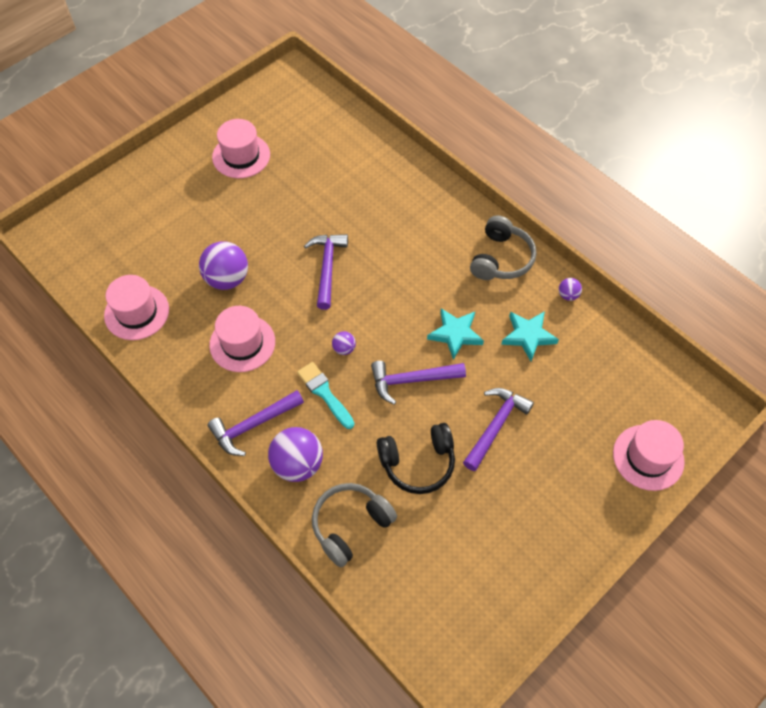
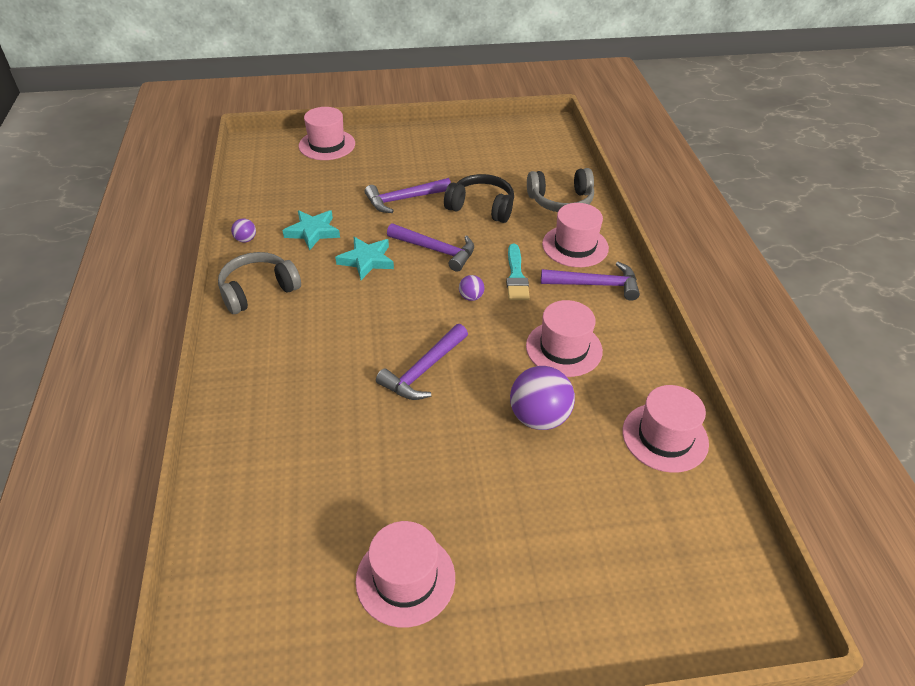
camera: 145 degrees left, 15 degrees down
(297, 464) = (575, 246): purple ball -> pink hat

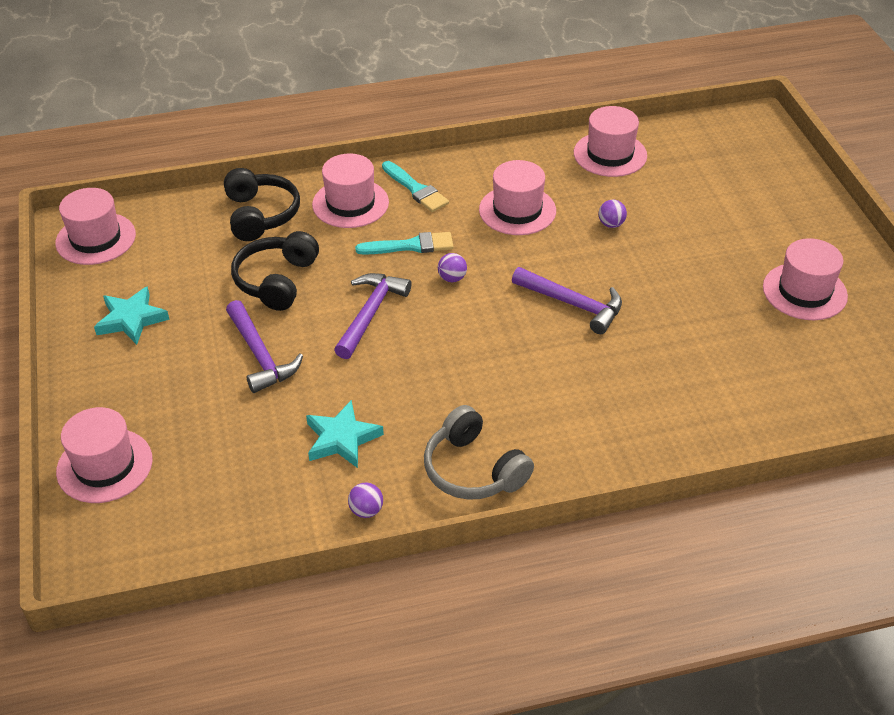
camera: 95 degrees left, 0 degrees up
(366, 260) = (398, 374): turquoise star -> turquoise star (131, 319)
(536, 134) = (95, 239): none -> pink hat
(539, 417) = (611, 224): purple ball -> purple ball, size x0.48
(561, 201) = (260, 215): grey headphones -> black headphones
(595, 284) = (416, 189): purple hammer -> turquoise brush

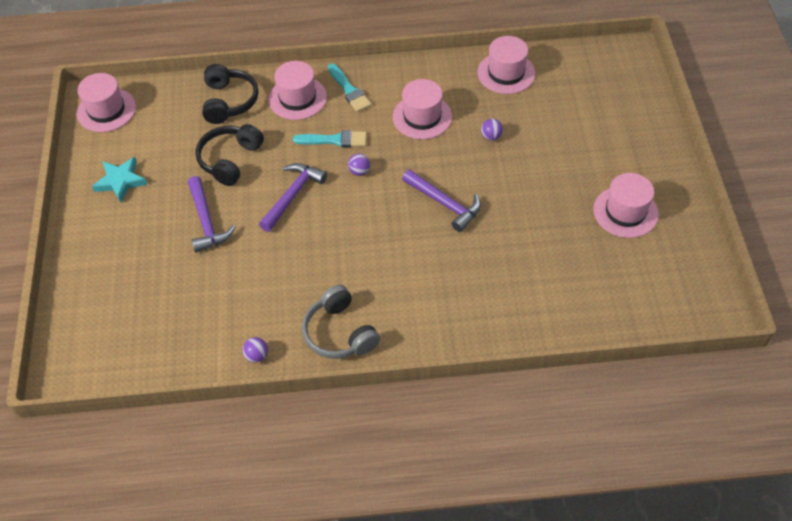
camera: 10 degrees right, 10 degrees up
(104, 465) = (83, 298): pink hat -> none
(342, 438) = (251, 296): turquoise star -> none

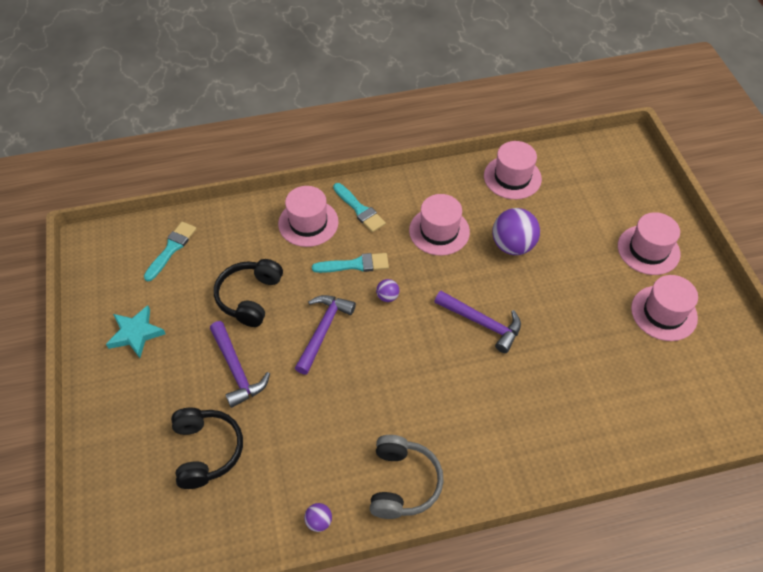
camera: 10 degrees left, 0 degrees up
(106, 110) = (108, 255): pink hat -> pink hat (648, 250)
(165, 110) = (171, 249): none -> turquoise brush
(229, 101) = (237, 233): black headphones -> black headphones (207, 451)
(339, 333) = (403, 483): grey headphones -> grey headphones turned 135 degrees counterclockwise
(491, 136) = (512, 245): purple ball -> purple ball, size x2.10

